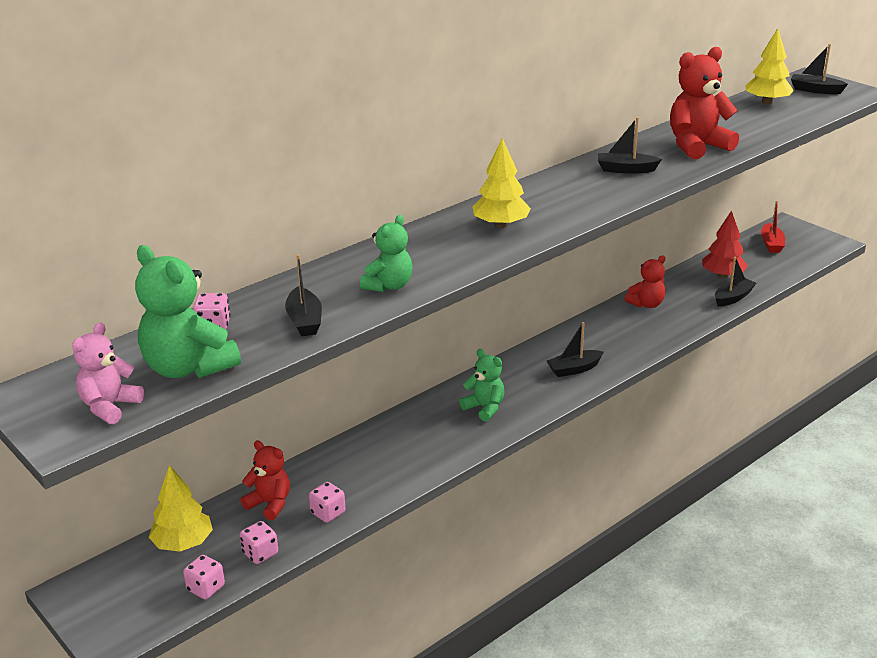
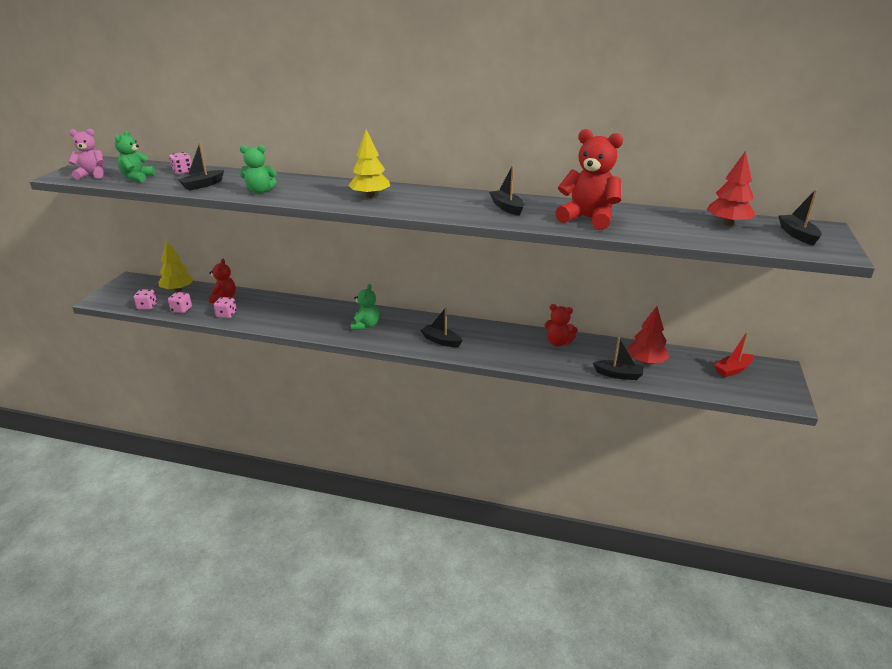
camera: 55 degrees right, 0 degrees up
(188, 368) = (137, 178): green teddy bear -> green teddy bear, size x0.62
(767, 102) = (727, 224): yellow tree -> red tree

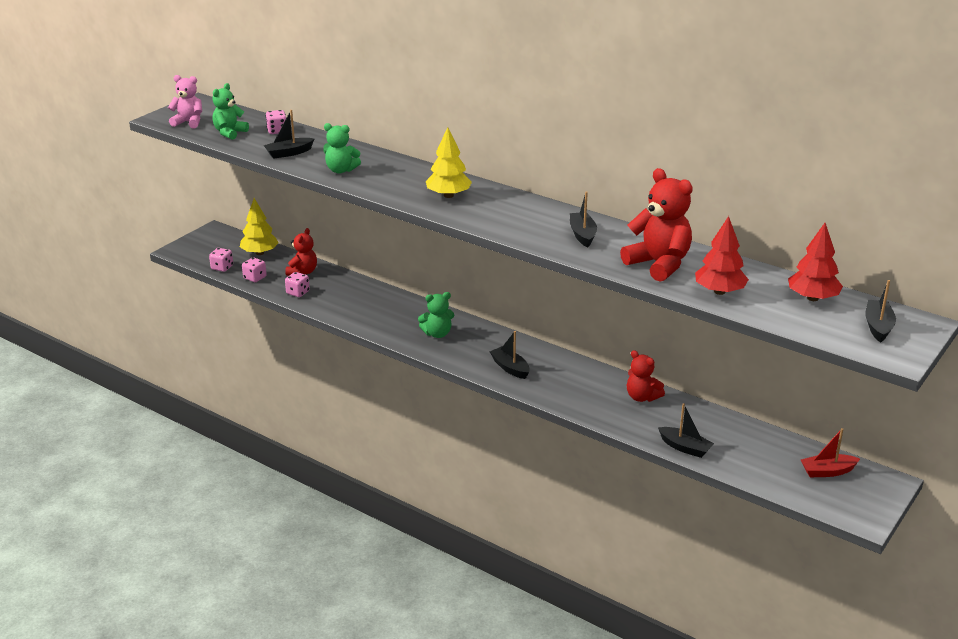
camera: 20 degrees right, 0 degrees up
(365, 325) = (437, 334): green teddy bear -> green teddy bear turned 45 degrees clockwise
(646, 361) = (729, 440): red tree -> red tree (719, 291)

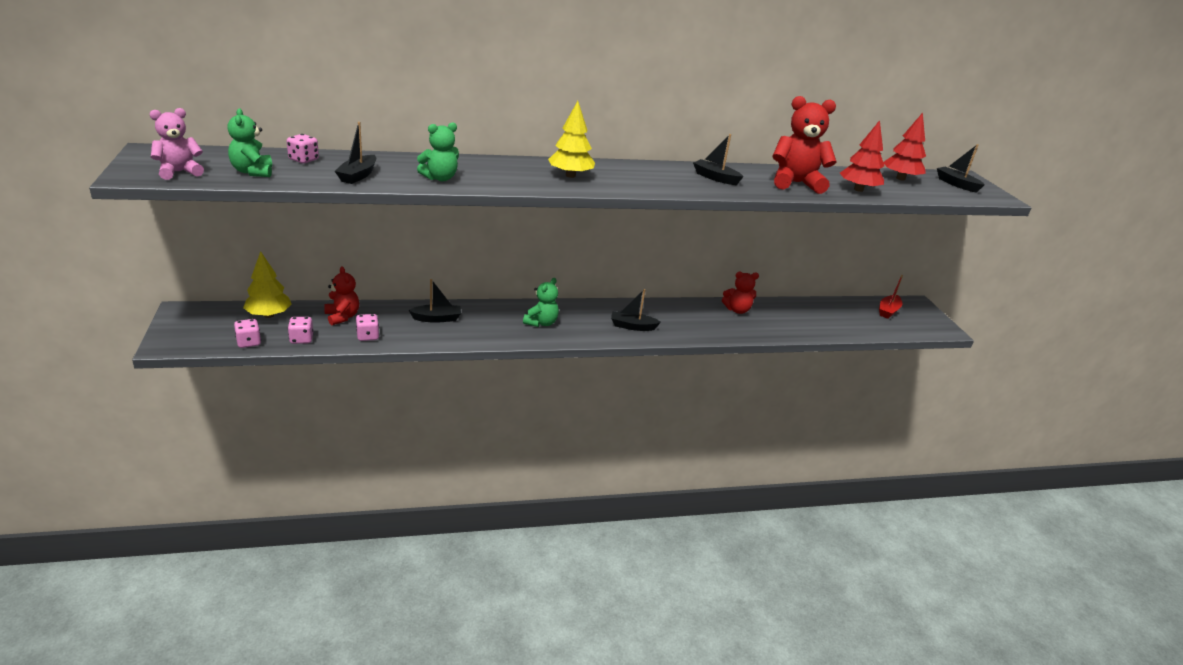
camera: 50 degrees left, 0 degrees up
(685, 448) = (811, 331): black boat -> black boat (437, 318)

